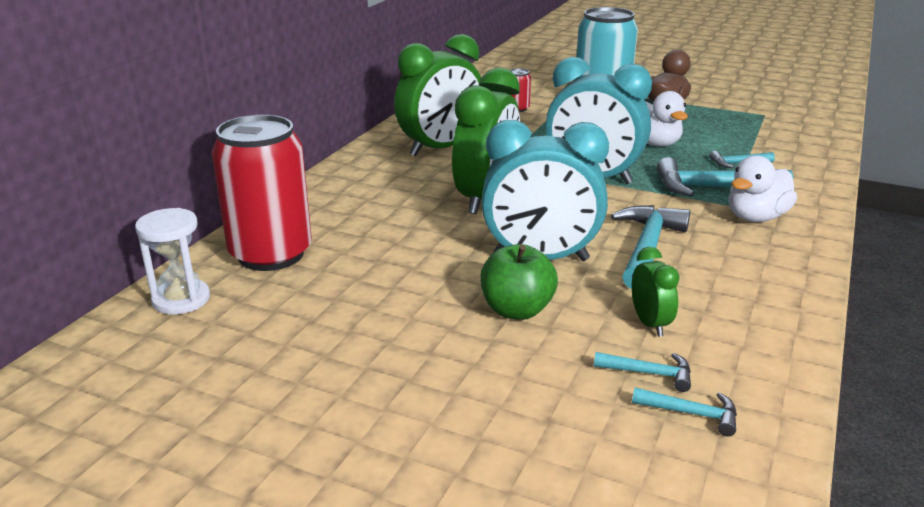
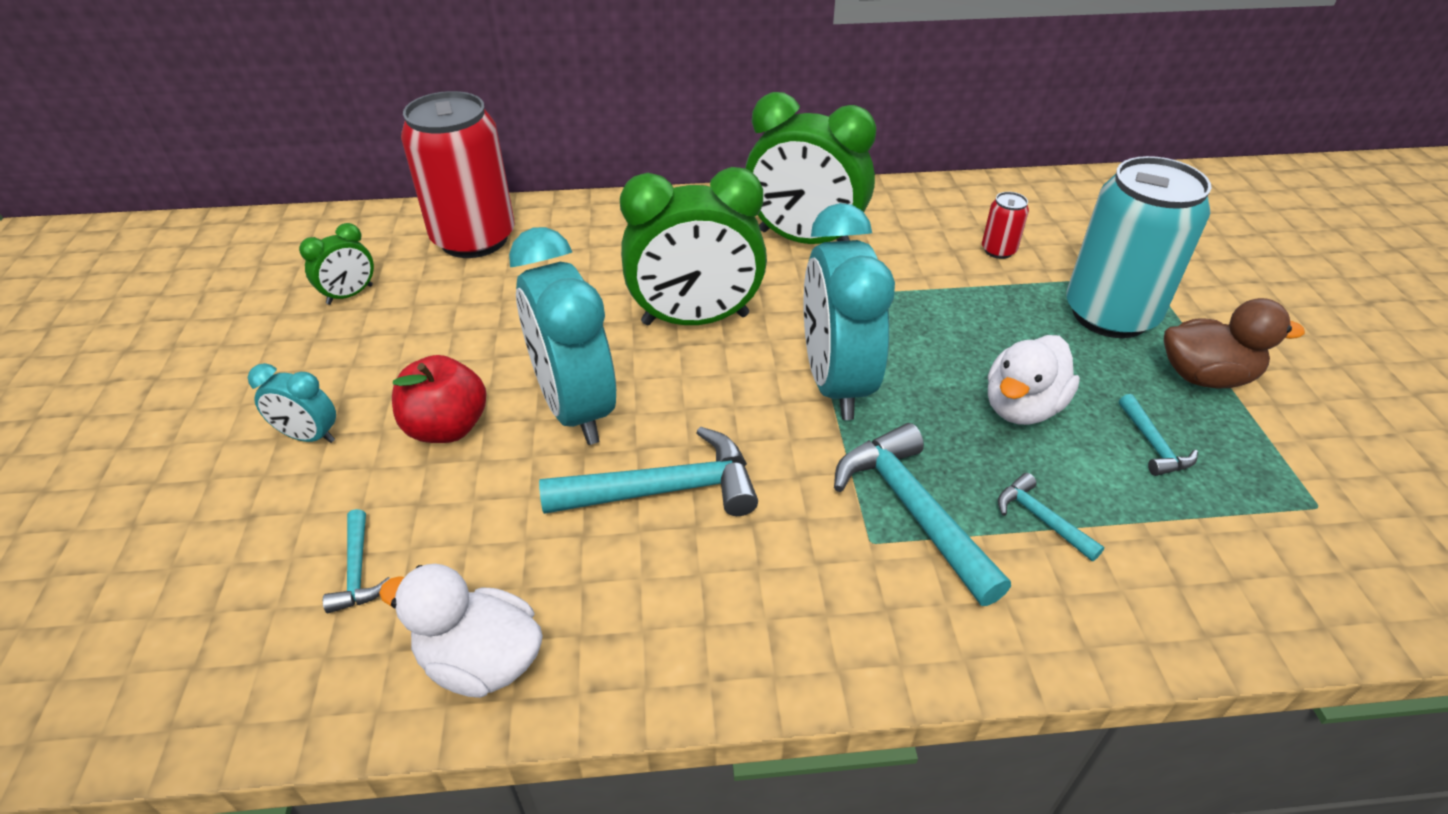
camera: 60 degrees right, 15 degrees up
(181, 299) = (371, 231): white hourglass -> none
(469, 375) = (309, 436): none -> turquoise clock
(517, 310) = (447, 428): green apple -> red apple
(650, 324) = (467, 543): green clock -> green clock (350, 295)
(691, 414) = (287, 628): turquoise hammer -> turquoise hammer (1153, 444)
(756, 217) = (848, 584): white duck -> white duck (481, 661)

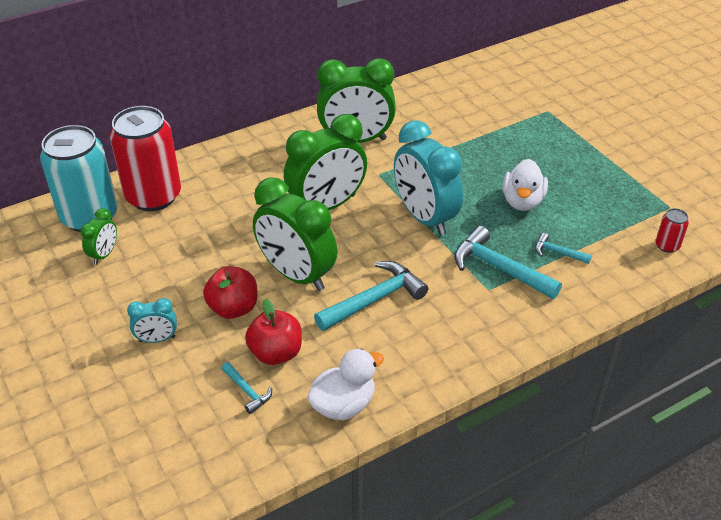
camera: 25 degrees left, 0 degrees up
(449, 523) = (276, 353): none -> red apple
(481, 661) = (343, 405): white duck -> white duck turned 150 degrees clockwise
(575, 408) = (296, 275): turquoise clock -> green clock
(998, 250) = (466, 117): red can -> red can (667, 245)
(1110, 314) = (540, 138): turquoise can -> turquoise can (89, 217)
(1153, 444) = (590, 201): turquoise hammer -> none
(1205, 377) = (598, 159): brown duck -> none

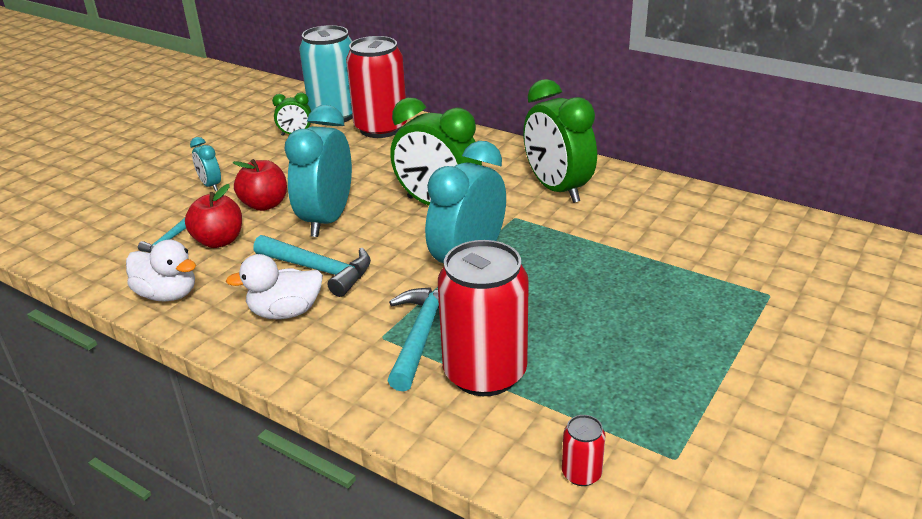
camera: 65 degrees right, 10 degrees down
(296, 275) = (327, 220): green clock -> turquoise clock
(522, 201) = (558, 321): white duck -> white duck (285, 312)
(558, 252) = (485, 373): turquoise hammer -> red can

